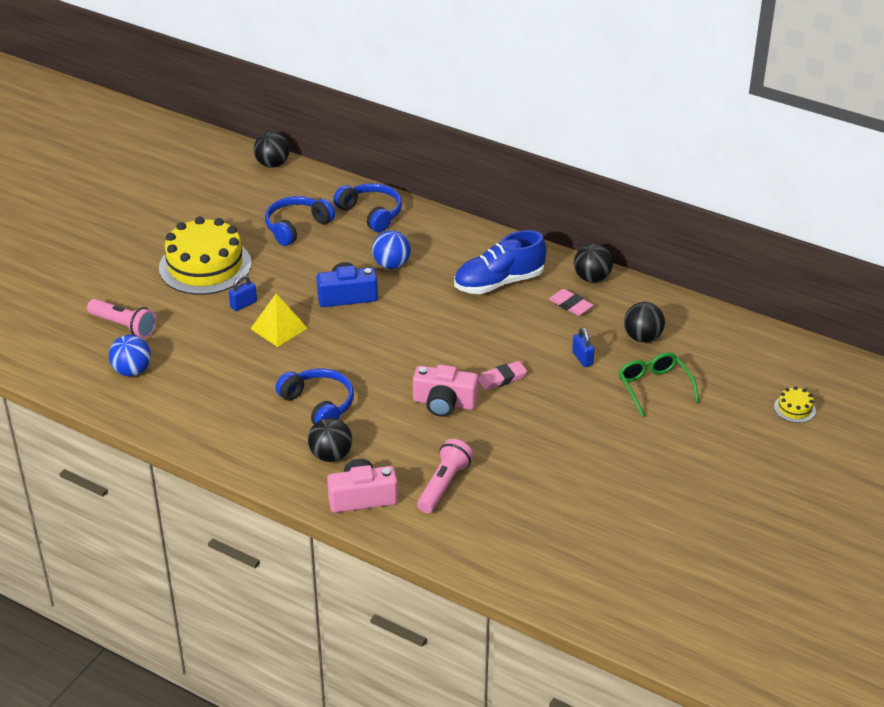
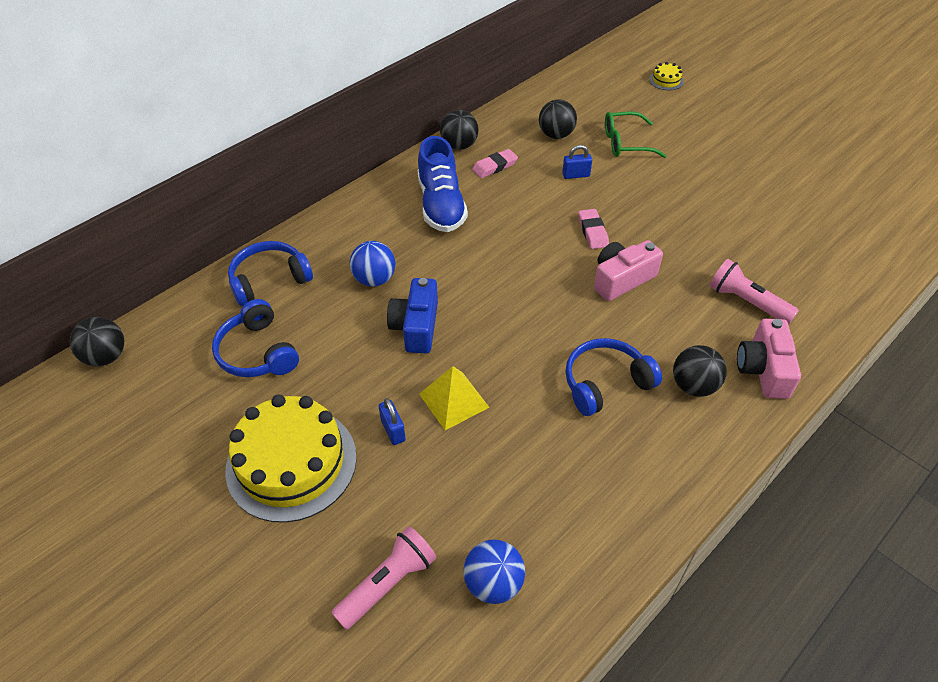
camera: 75 degrees left, 10 degrees up
(444, 403) = (622, 279): pink camera -> pink camera turned 150 degrees counterclockwise

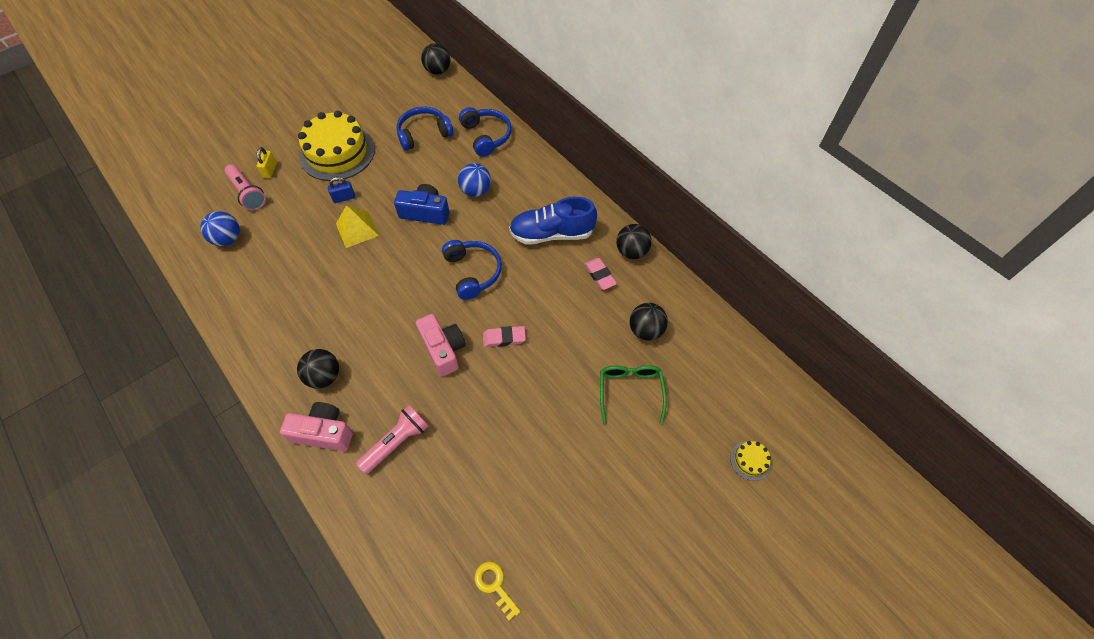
camera: 95 degrees right, 10 degrees up
(331, 561) = (270, 170): none -> yellow padlock
(576, 175) = (582, 337): blue padlock -> none
(605, 383) = (344, 318): blue headphones -> blue headphones (473, 272)
(844, 214) = (495, 586): none -> yellow key

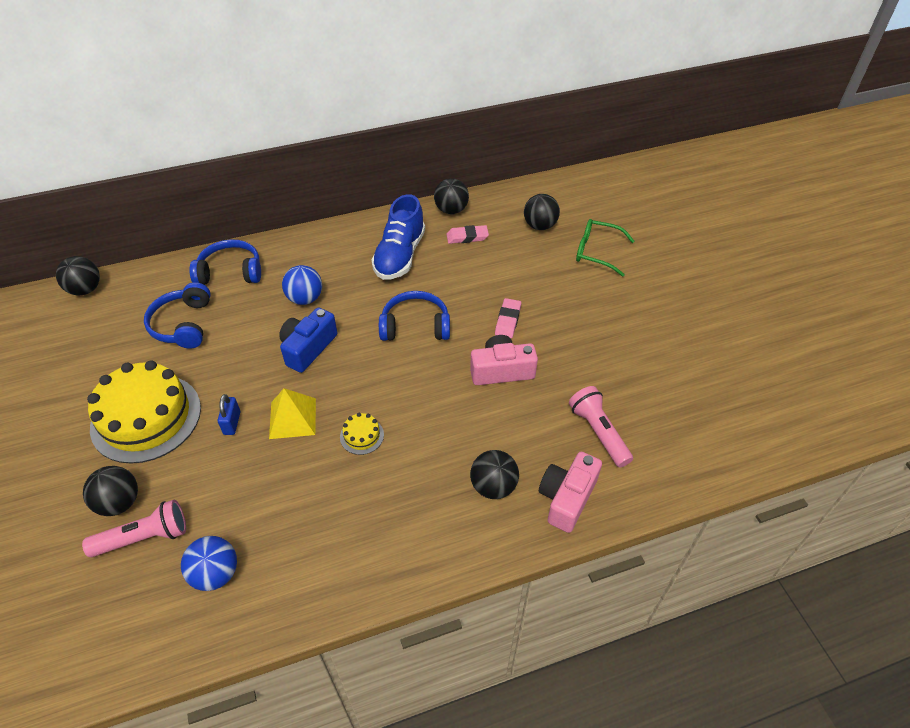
camera: 70 degrees left, 10 degrees down
(270, 170) = (119, 502): yellow padlock -> black ball
(495, 586) = (759, 386): yellow key -> none
(750, 460) = (679, 206): yellow cake -> yellow cake (362, 436)

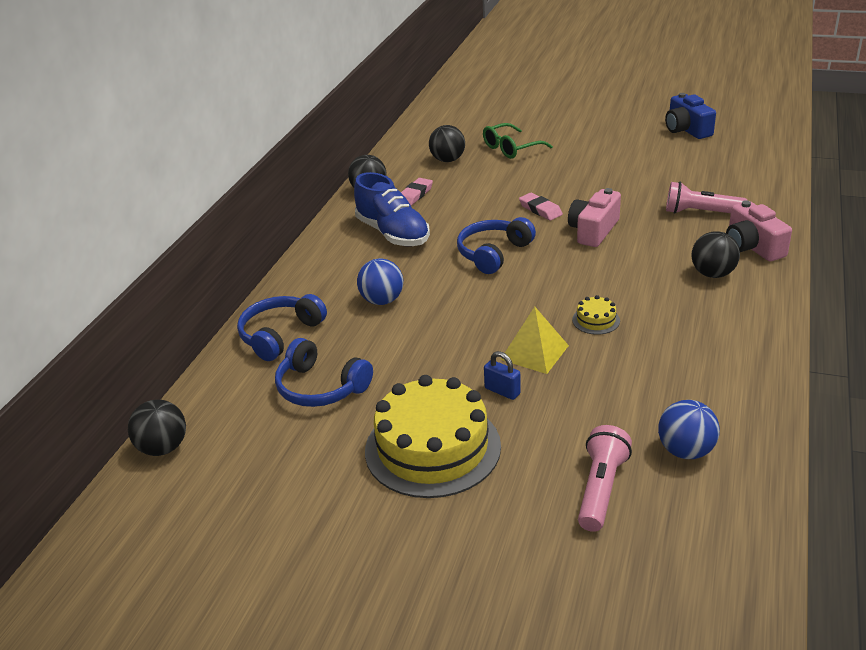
camera: 50 degrees left, 15 degrees down
(119, 502) = (537, 496): black ball -> none
(308, 348) = (452, 318): blue camera -> blue camera (686, 130)

